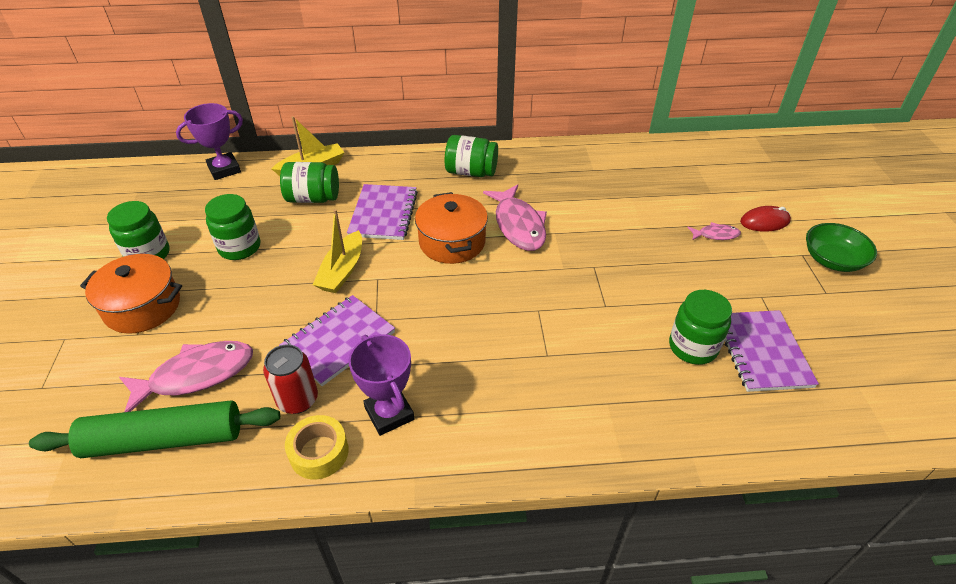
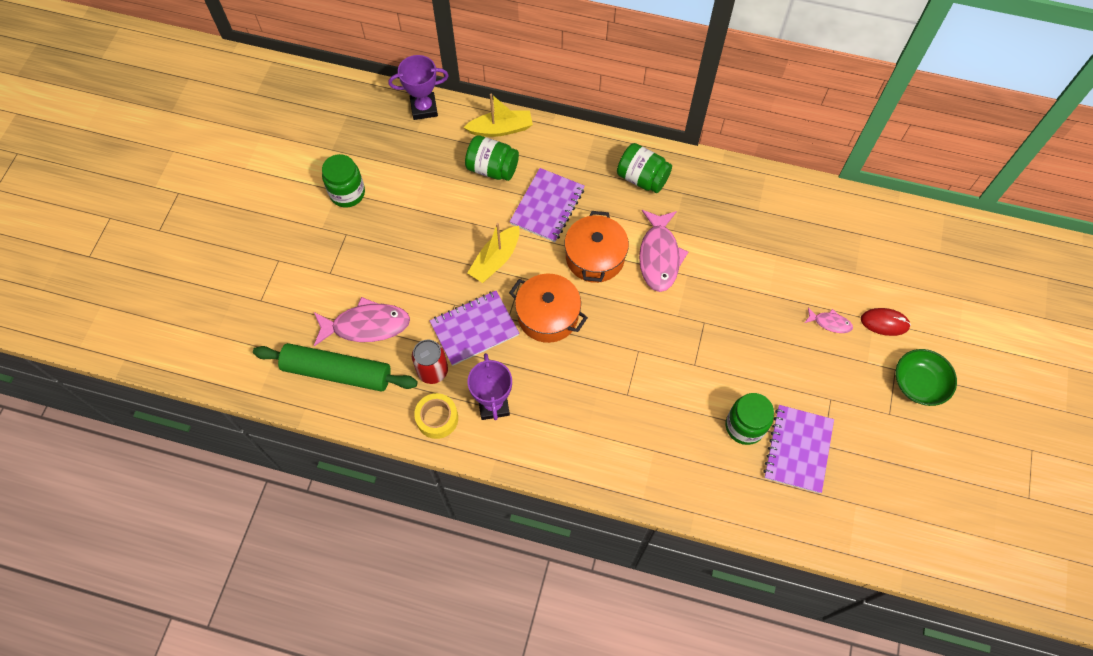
camera: 20 degrees right, 20 degrees up
(142, 307) = (337, 247): orange pot -> orange pot (548, 315)
(239, 247) = (420, 208): green jar -> none

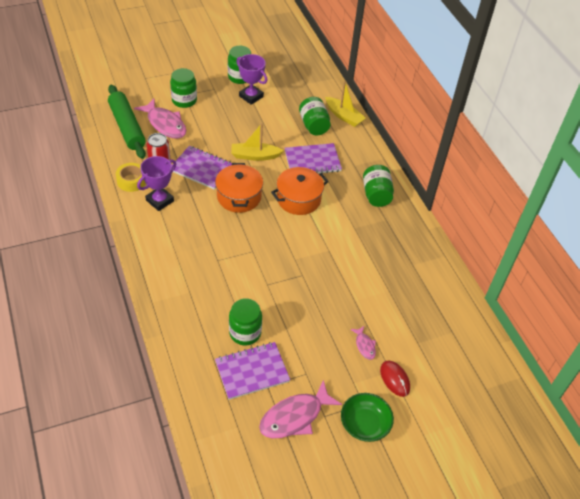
camera: 50 degrees right, 15 degrees down
(340, 279) = (184, 100): none -> green jar
(424, 108) = (324, 79): purple trophy -> purple trophy (251, 96)
(659, 256) = (328, 229): pink fish -> pink fish (295, 416)

